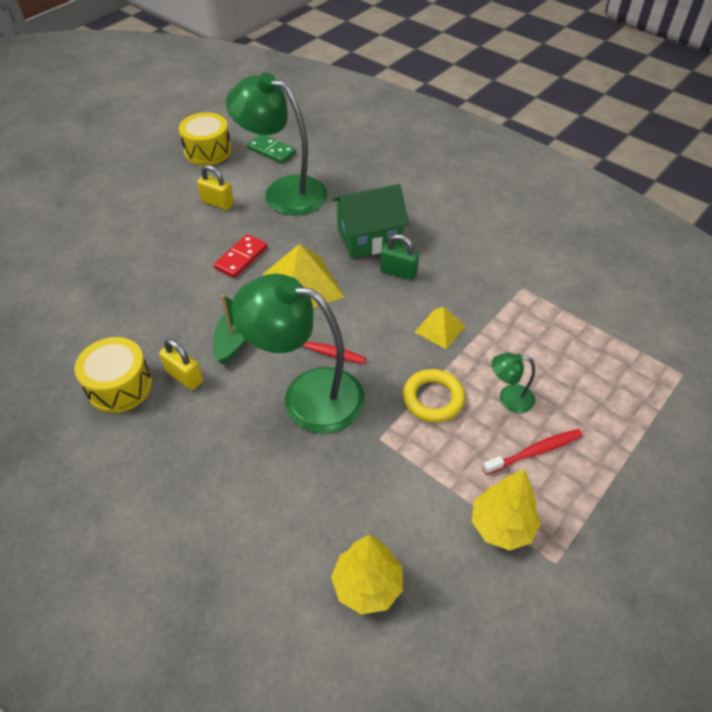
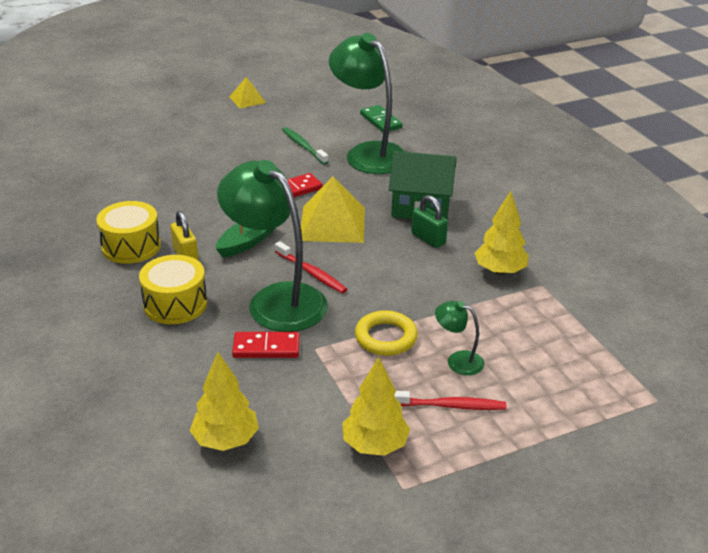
camera: 25 degrees right, 15 degrees down
(208, 151) = (323, 107): yellow drum -> yellow drum (175, 304)
(217, 203) = (303, 146): yellow padlock -> green toothbrush
(334, 456) = (266, 347): none -> red domino
(440, 329) = (433, 290): yellow pyramid -> yellow pyramid (247, 99)
(480, 285) = (499, 271): none -> yellow tree

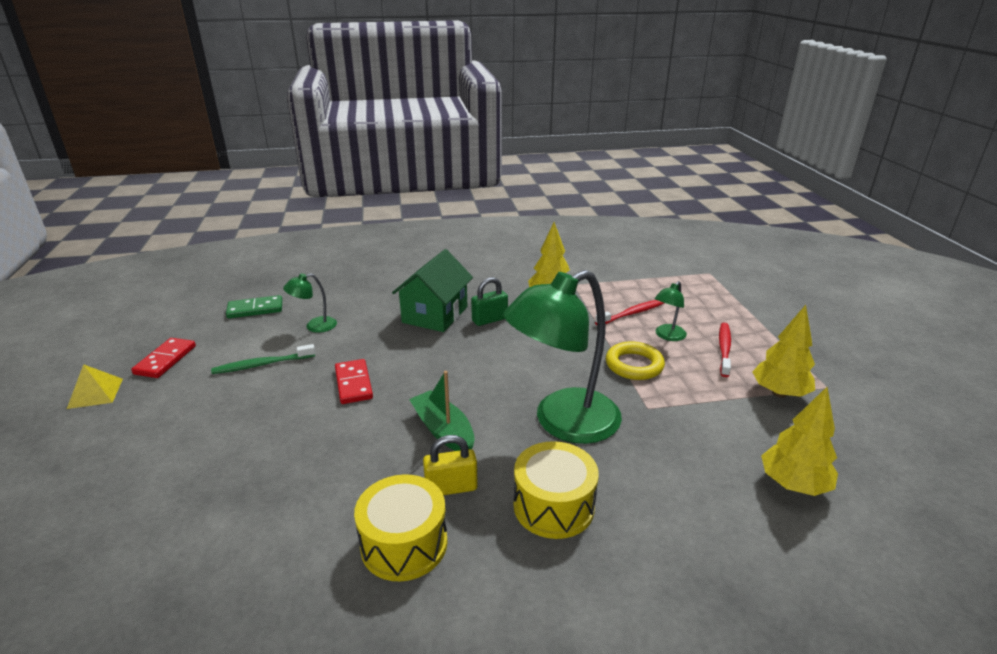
camera: 75 degrees left, 5 degrees down
(266, 347) = (644, 439): red domino -> red domino (165, 360)
(311, 273) = (521, 393): red toothbrush -> red toothbrush (632, 313)
(332, 224) = (437, 367): yellow pyramid -> none
(368, 153) = (314, 326): green lamp -> green lamp, size x0.44

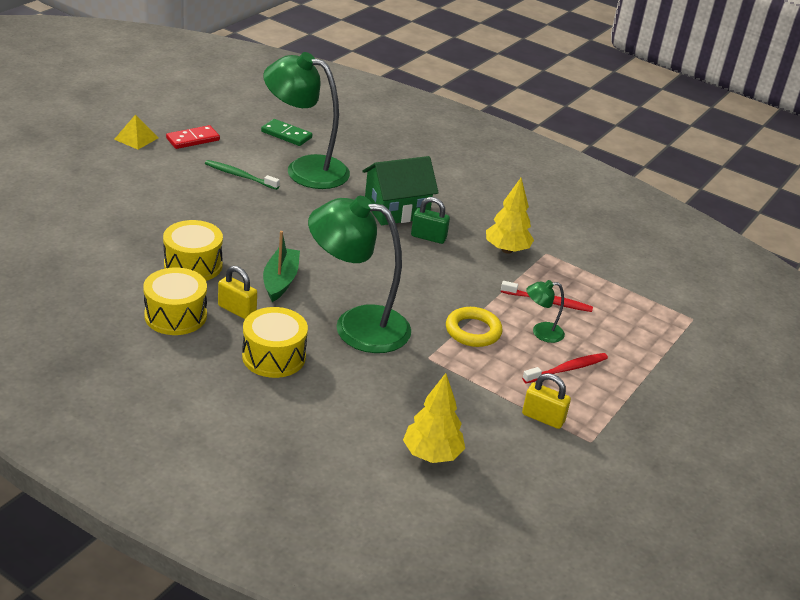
camera: 40 degrees right, 5 degrees up
(314, 326) = (305, 169): green lamp -> green lamp, size x2.28
(341, 476) = (193, 265): none -> yellow drum
(354, 384) = (273, 221): red domino -> none
(779, 393) = (543, 418): yellow tree -> yellow padlock

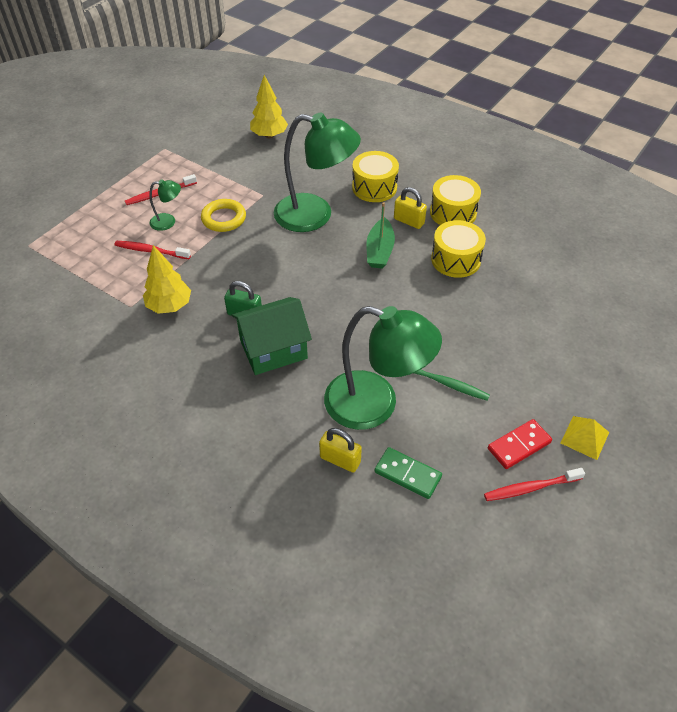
camera: 175 degrees left, 15 degrees up
(195, 121) = (530, 488): none -> red toothbrush
(543, 418) = (191, 160): yellow padlock -> yellow padlock (340, 460)

